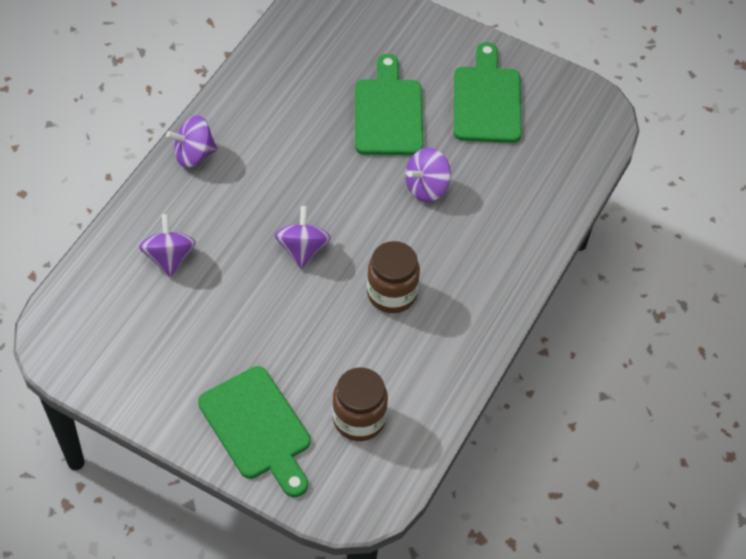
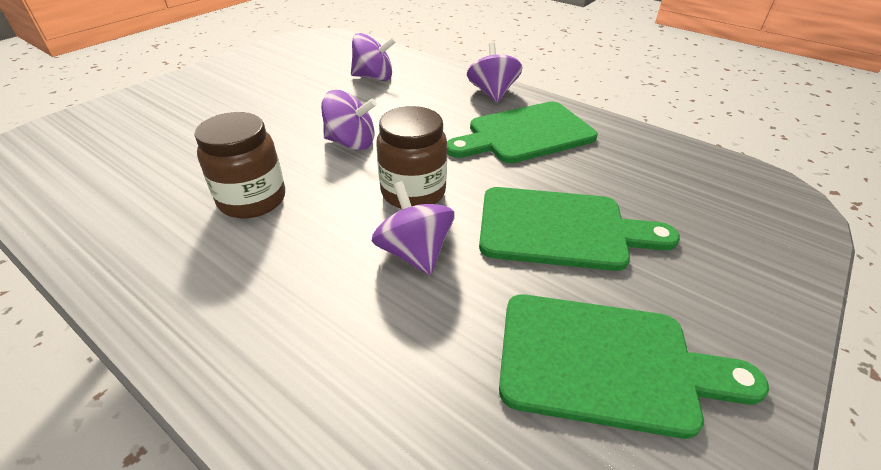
camera: 100 degrees right, 15 degrees down
(258, 428) = (161, 106): green cutting board -> green cutting board (525, 134)
(359, 419) = (109, 160): brown jar -> brown jar (413, 192)

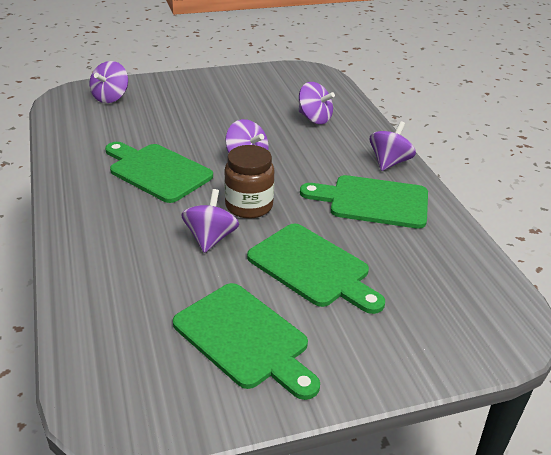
camera: 35 degrees right, 5 degrees down
(89, 134) = (110, 97): none -> purple spinning top
(252, 200) = (157, 171): brown jar -> green cutting board

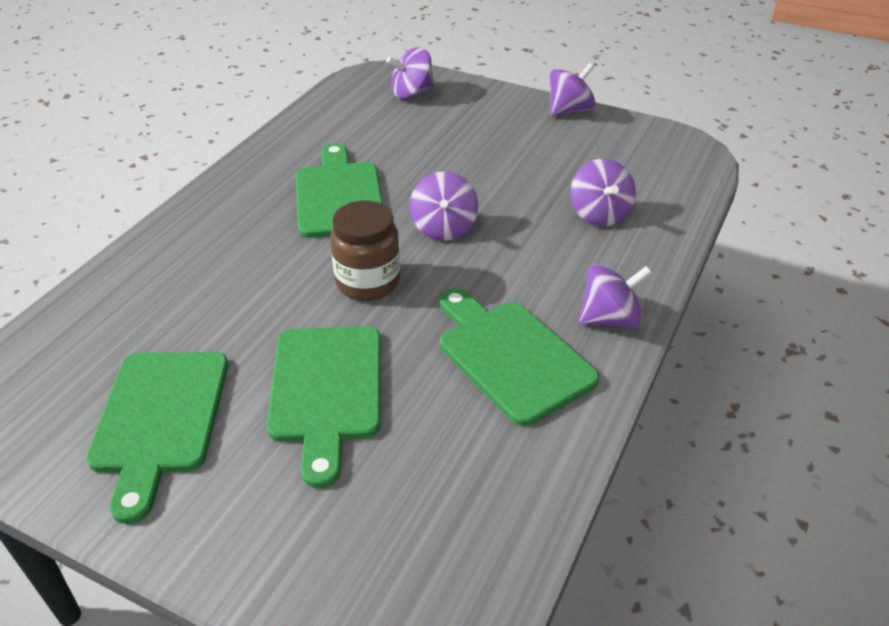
camera: 45 degrees right, 5 degrees up
(210, 238) = (282, 296): purple spinning top -> purple spinning top (569, 110)

